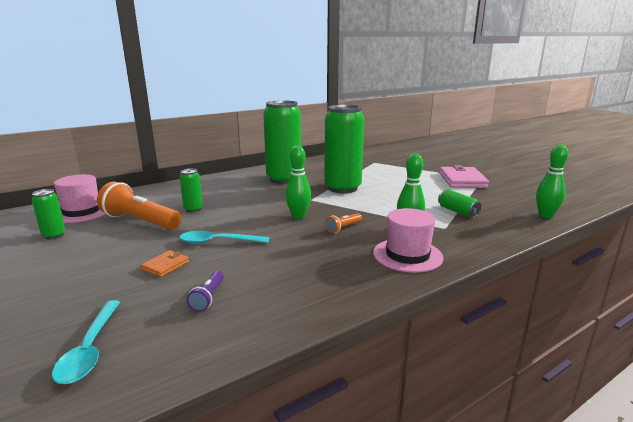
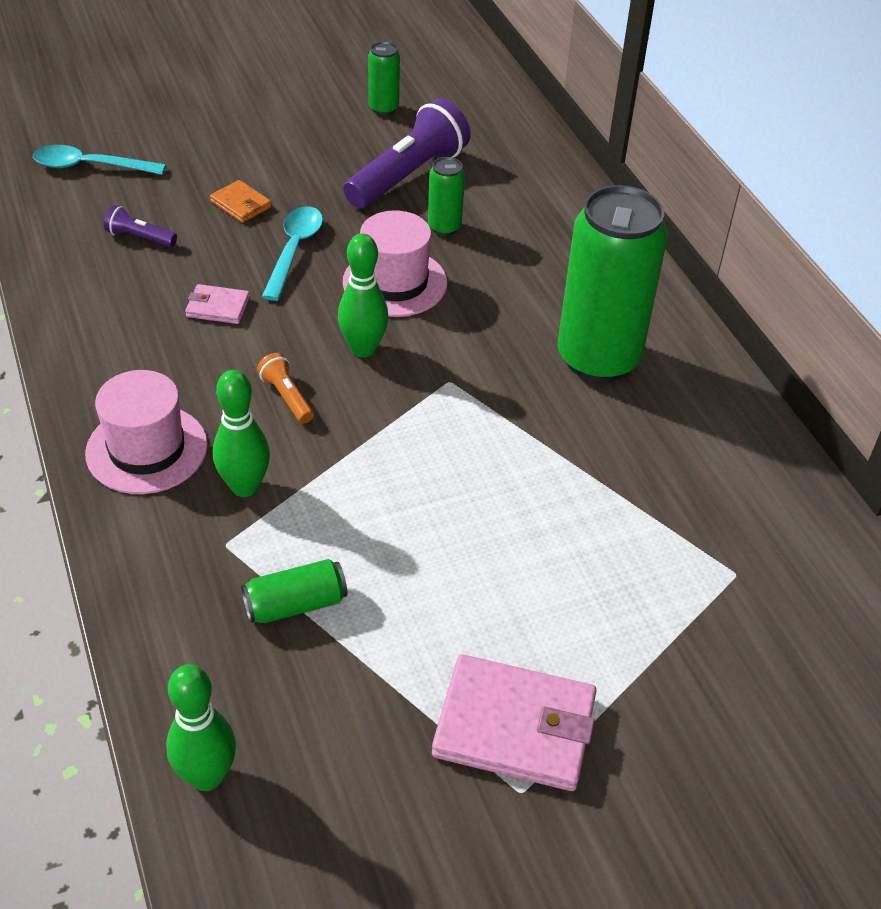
camera: 100 degrees right, 25 degrees up
(82, 211) = (472, 119): pink hat -> pink hat (395, 282)
(140, 221) = (408, 175): orange flashlight -> purple flashlight
(280, 255) = (218, 307): none -> pink wallet
(342, 188) = (509, 446): green can -> none

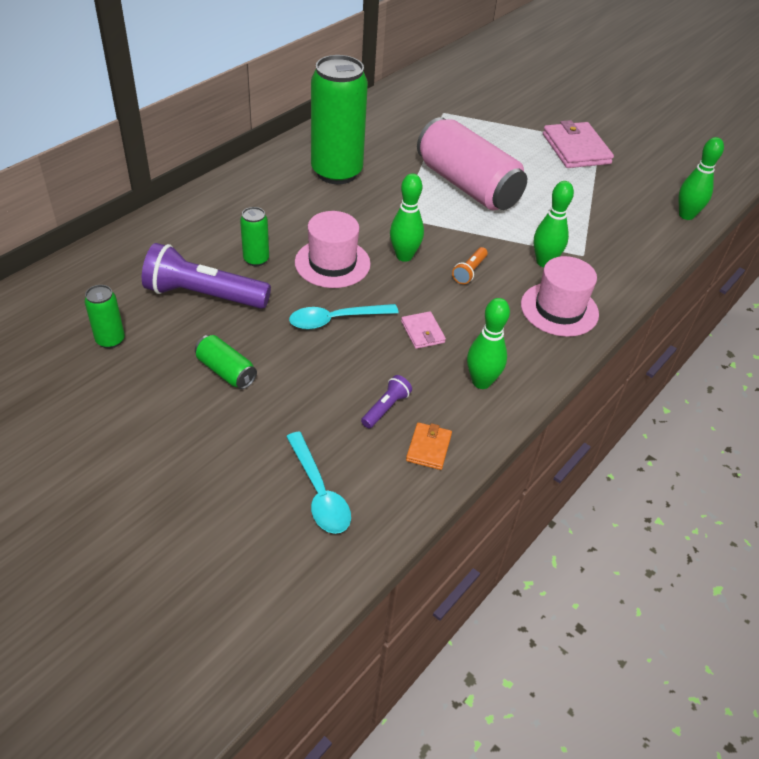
camera: 120 degrees left, 0 degrees up
(105, 319) = (481, 382): none -> green bowling pin
(140, 238) = (386, 408): purple flashlight -> purple flashlight turned 135 degrees counterclockwise
(241, 204) = (303, 370): orange wallet -> orange wallet (428, 448)
(295, 604) = (589, 220): green can -> green can (226, 371)
(484, 493) = (467, 185): none -> pink can

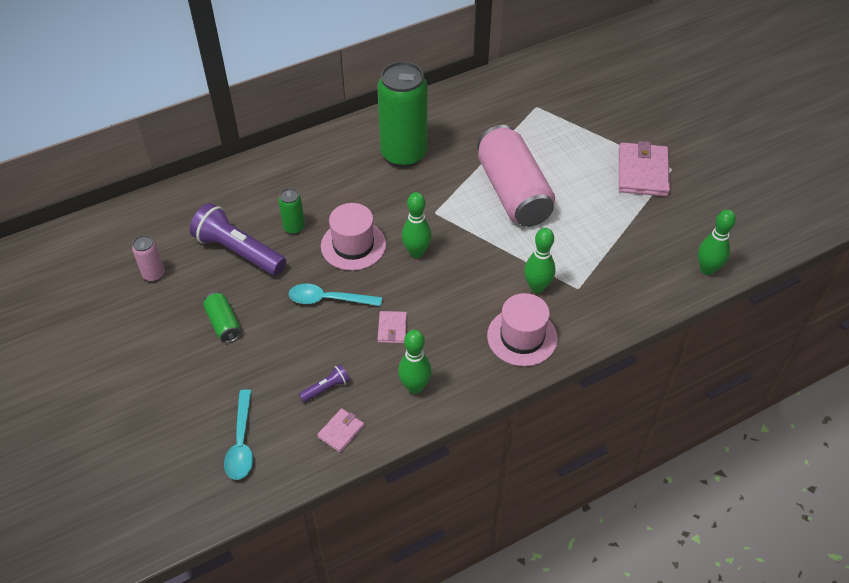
camera: 25 degrees right, 5 degrees up
(110, 340) = (154, 274): green can -> pink can
(428, 448) = (341, 431): orange wallet -> pink wallet
(469, 271) = (464, 281): orange flashlight -> none

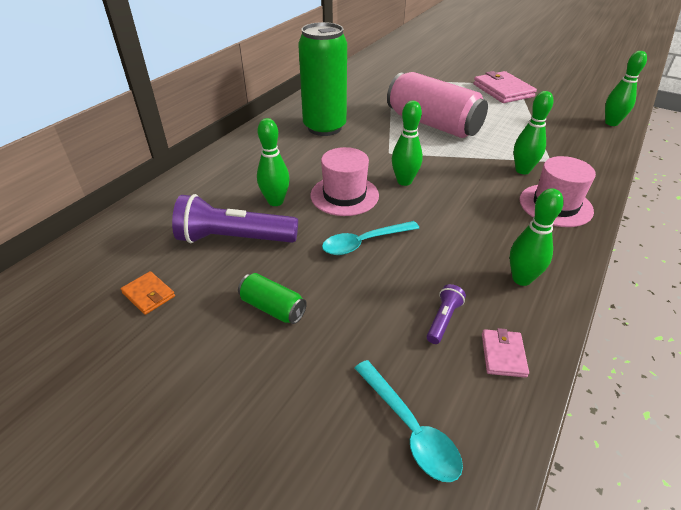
camera: 30 degrees left, 10 degrees down
(154, 274) = (148, 294): pink can -> orange wallet
(294, 227) = (275, 201): green can -> green bowling pin
(392, 328) = (447, 242): pink wallet -> none

